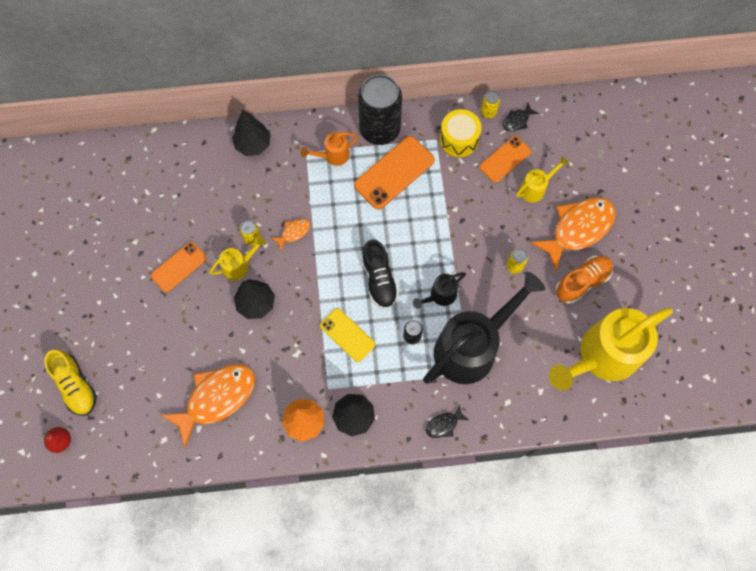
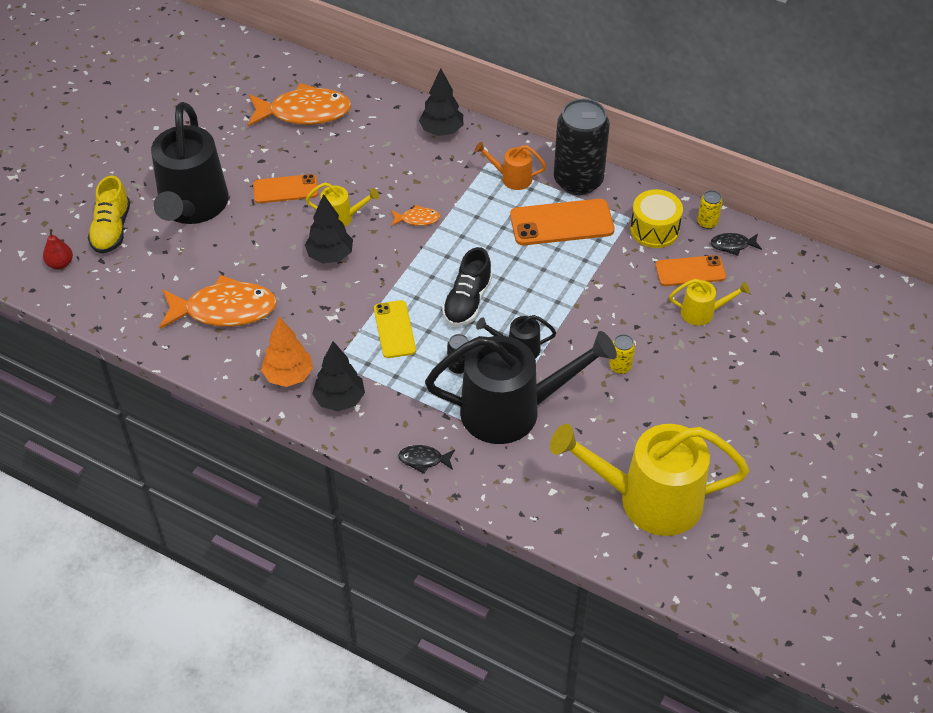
camera: 35 degrees right, 20 degrees down
(122, 327) = (192, 208): none -> black watering can
(252, 238) = (374, 203): yellow can -> none
(578, 229) = (719, 372): orange fish -> orange fish (304, 112)
(582, 282) = (683, 421): orange shoe -> none

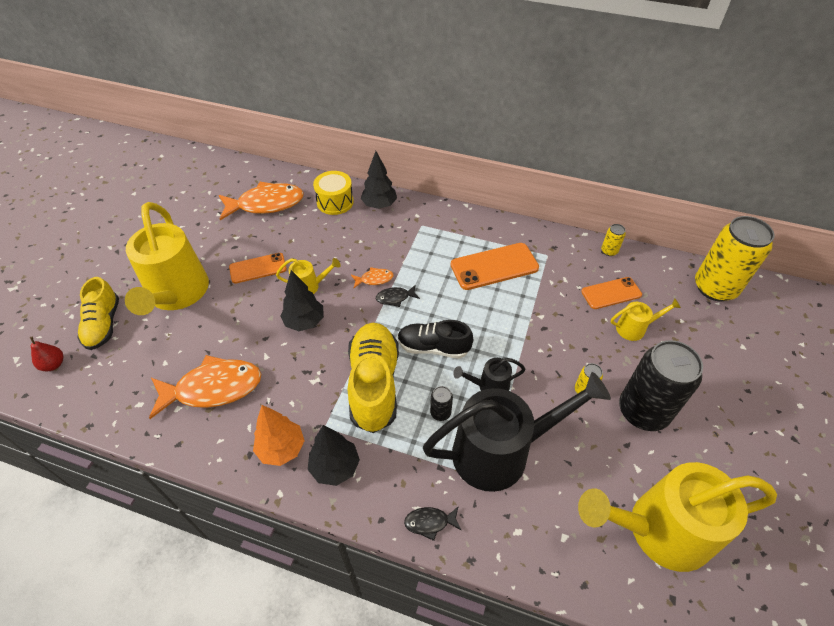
camera: 10 degrees left, 0 degrees up
(192, 208) = (177, 295): black watering can -> yellow watering can
(394, 329) = (374, 384): yellow phone -> yellow shoe
(467, 301) = (433, 347): black shoe -> black shoe turned 90 degrees clockwise
(511, 178) = (443, 235): orange watering can -> none
(578, 180) = (497, 230): black can -> black can (643, 411)
(654, 229) = (570, 262): yellow drum -> yellow drum (335, 202)
(732, 245) = (636, 267): black fish -> black fish (395, 298)
(818, 281) = (714, 288): none -> yellow can

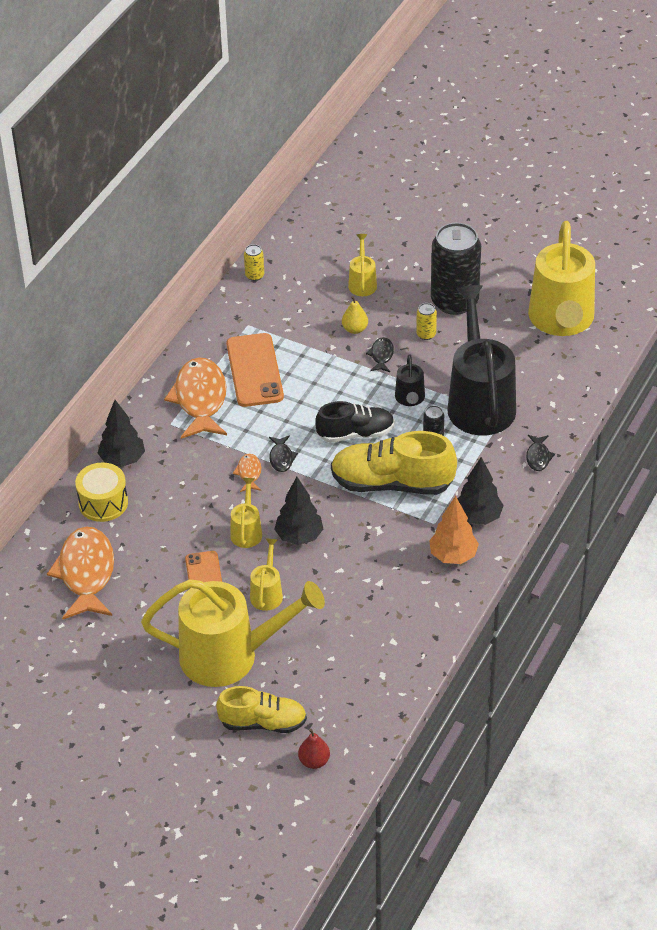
camera: 80 degrees left, 5 degrees down
(213, 388) = (373, 613): orange fish -> orange fish (200, 399)
(242, 309) = (267, 592): none -> yellow watering can
(433, 347) = (355, 434): black shoe -> black shoe turned 120 degrees counterclockwise
(541, 355) = (381, 355): none -> black fish
(569, 330) = (355, 329): none -> yellow pear
(611, 293) = (314, 288): orange phone -> none
(714, 288) = (324, 213): yellow can -> none

